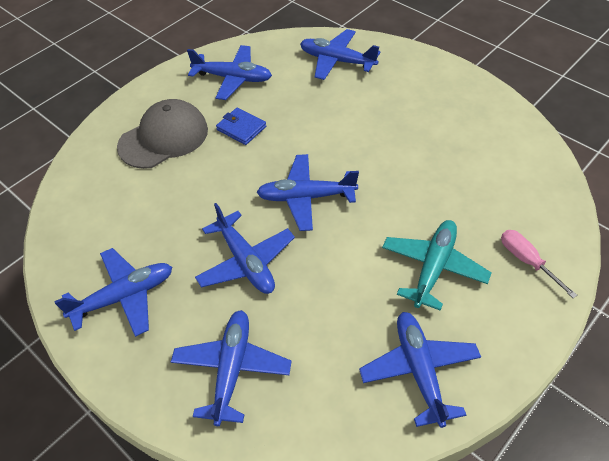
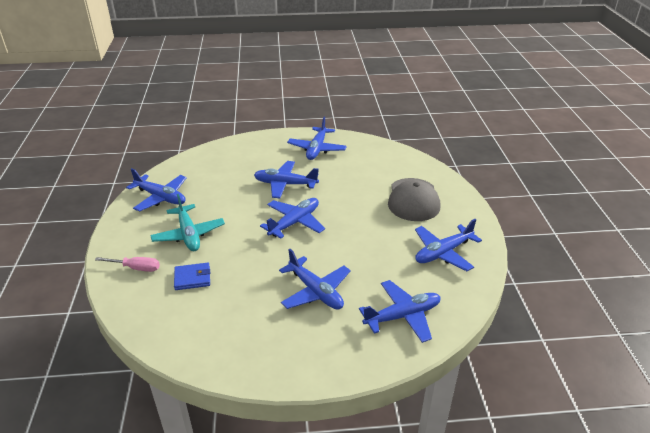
camera: 130 degrees right, 15 degrees down
(232, 369) = (242, 157): blue plane -> blue plane (315, 291)
(241, 128) = (384, 230): blue wallet -> blue wallet (192, 278)

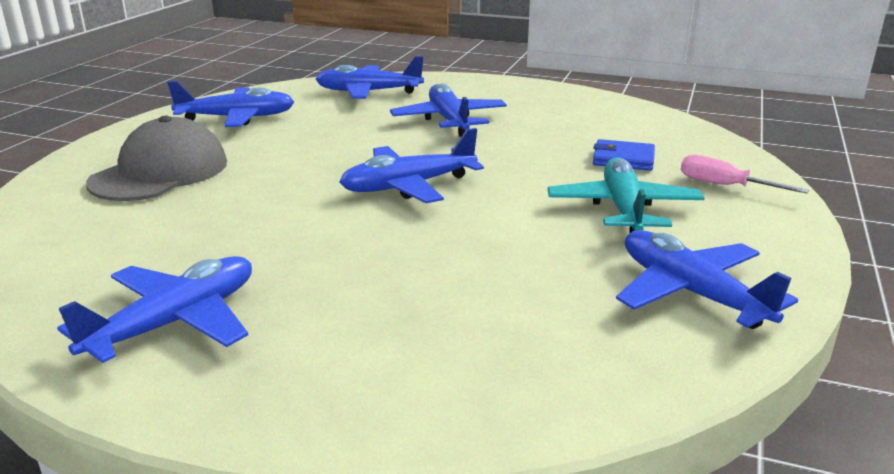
camera: 155 degrees left, 10 degrees down
(285, 184) = (362, 251): blue plane -> none

